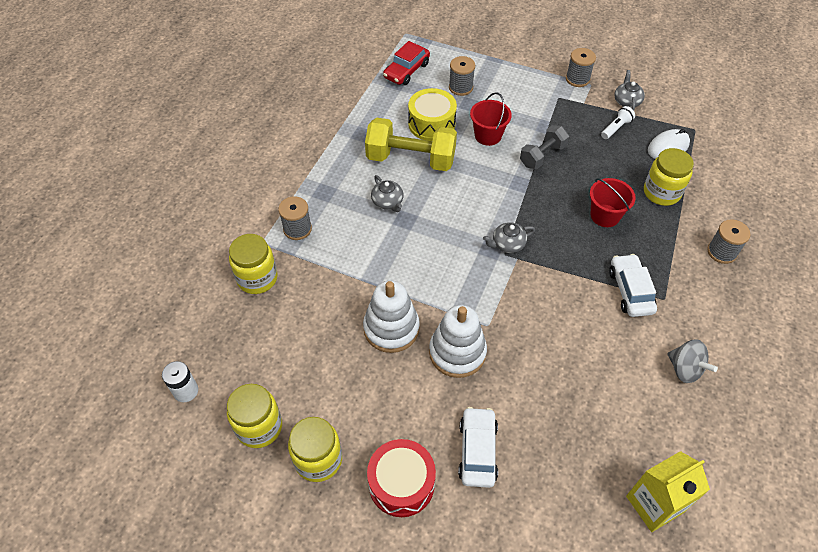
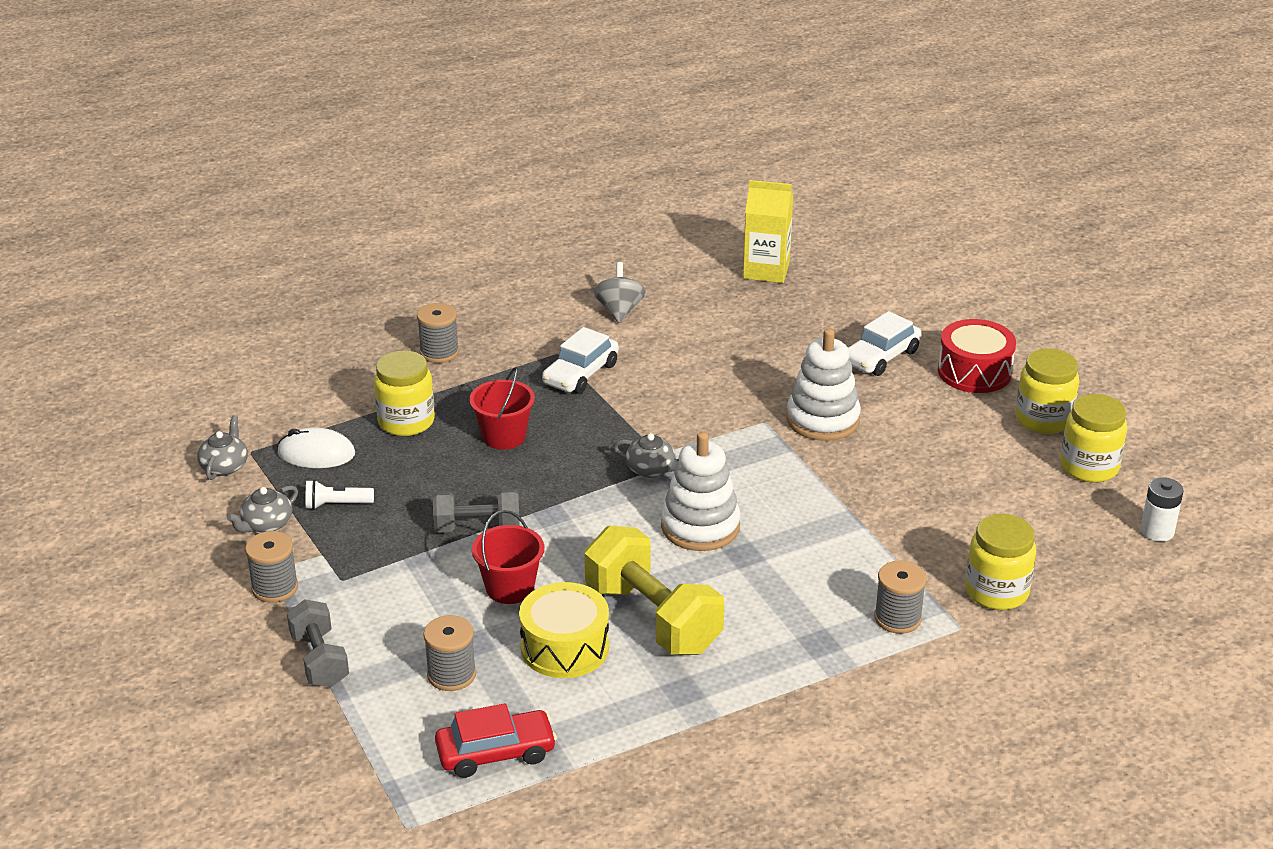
camera: 140 degrees left, 20 degrees down
(388, 202) = (744, 585): grey teapot -> grey teapot (225, 466)
(391, 328) = (873, 469): white stacking toy -> white stacking toy (700, 526)
(516, 64) = (319, 660): none -> grey dumbbell

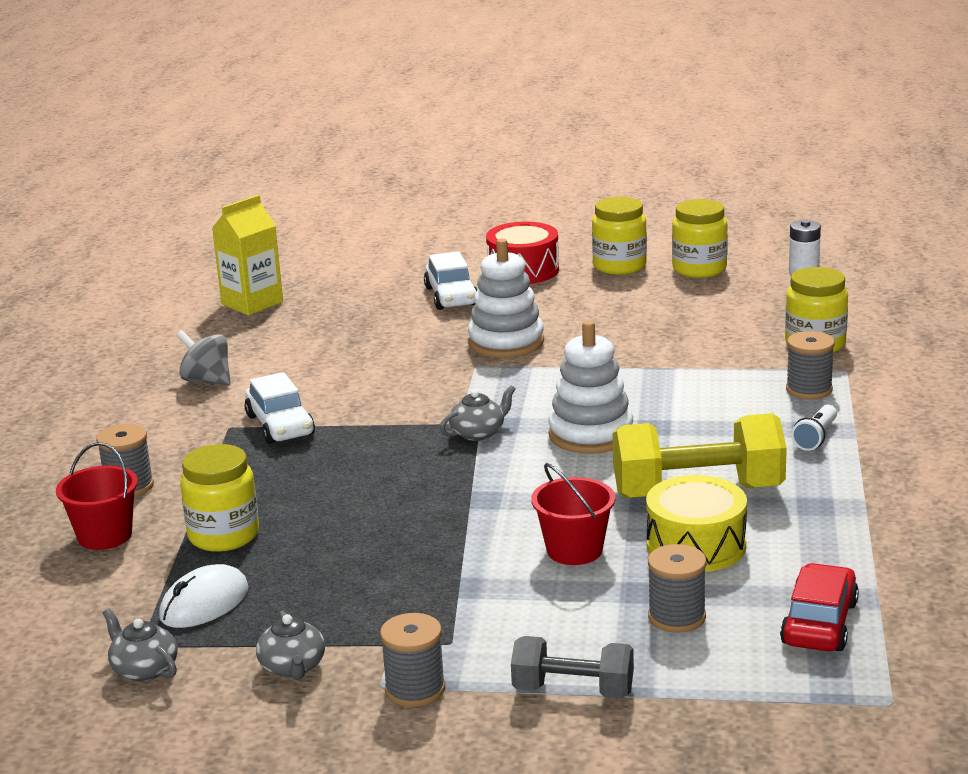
camera: 55 degrees left, 10 degrees down
(336, 505) = (314, 614): white flashlight -> white flashlight (816, 437)
(477, 527) = (456, 542): grey dumbbell -> none
(504, 436) = (326, 490): red bucket -> red bucket (105, 536)

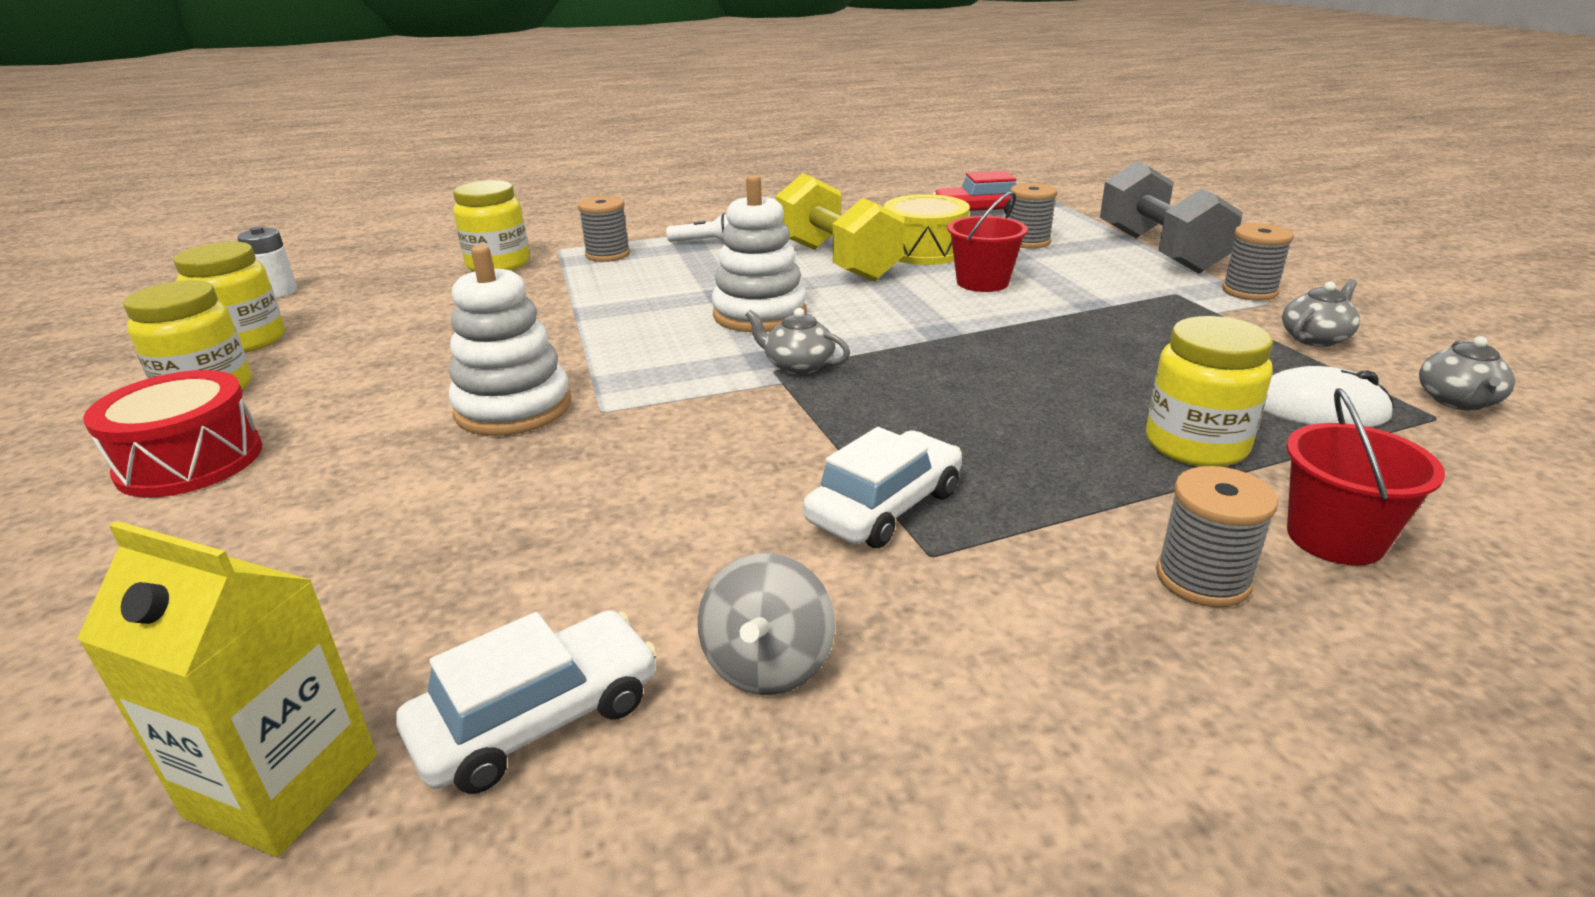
camera: 115 degrees left, 5 degrees up
(451, 296) = (305, 498): white car -> white car (538, 718)
(573, 691) = (1159, 251): grey dumbbell -> grey dumbbell, size x1.67

